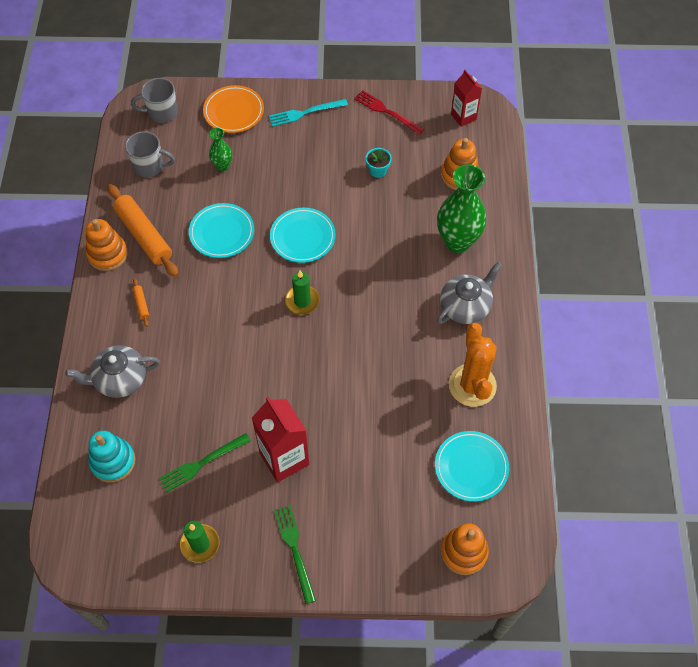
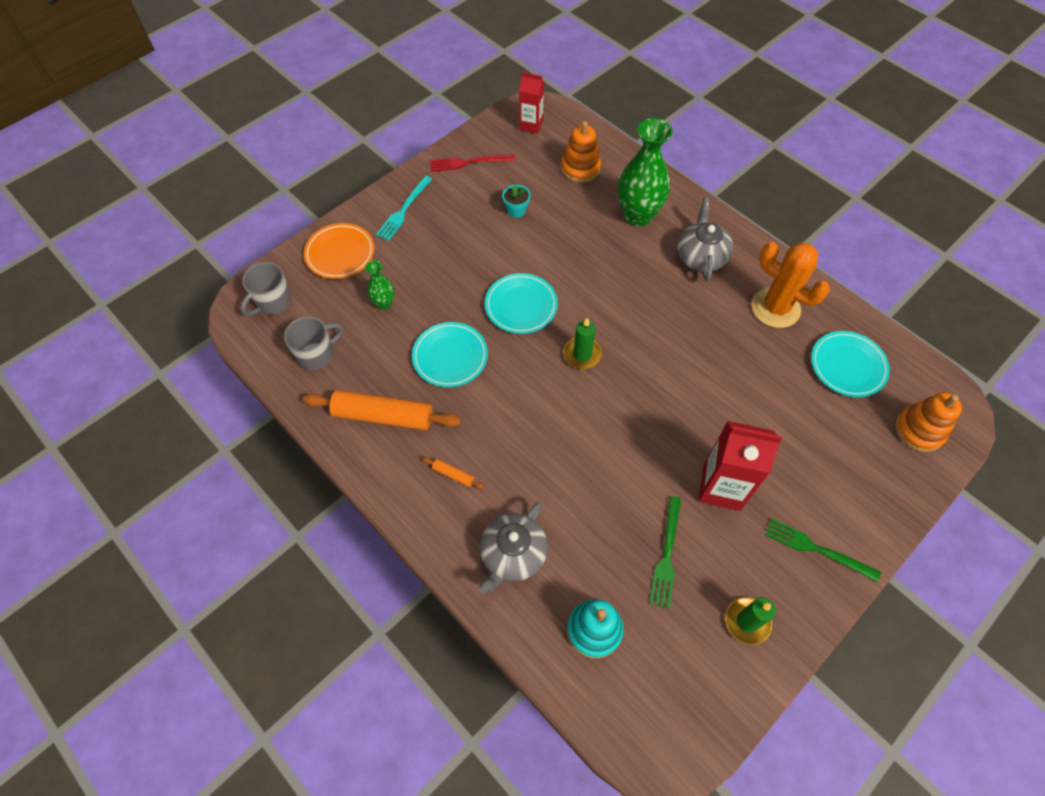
camera: 45 degrees left, 0 degrees up
(107, 254) = (369, 460): orange stacking toy -> none

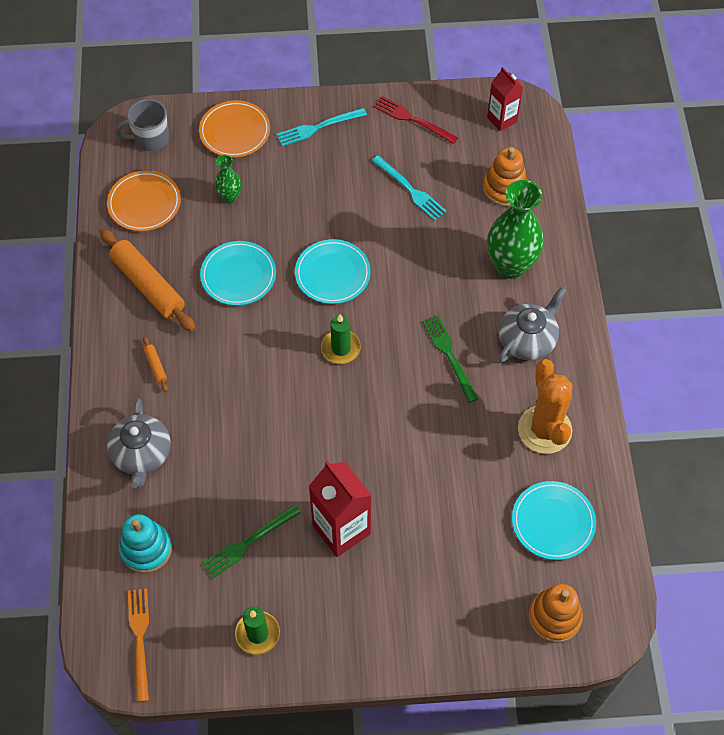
camera: 40 degrees right, 0 degrees up
(317, 355) = (144, 203): grey mug -> orange plate
(513, 555) = (142, 454): grey teapot -> grey teapot turned 75 degrees counterclockwise
(516, 210) = (410, 190): turquoise flower pot -> turquoise fork
(665, 711) = (140, 639): none -> orange fork
(816, 549) = (365, 630): green fork -> green fork (449, 355)

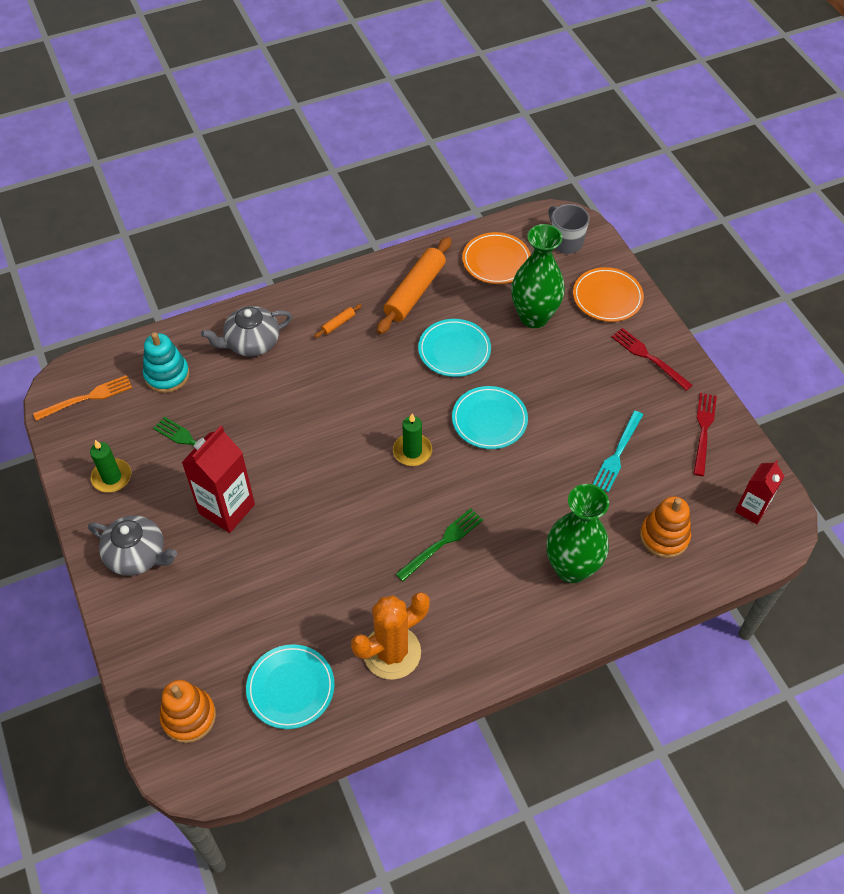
camera: 70 degrees right, 5 degrees down
(229, 197) = (534, 317): green vase -> green vase, size x2.00
(318, 127) = (649, 357): turquoise fork -> red fork
(527, 340) = (490, 608): grey teapot -> grey teapot (137, 555)

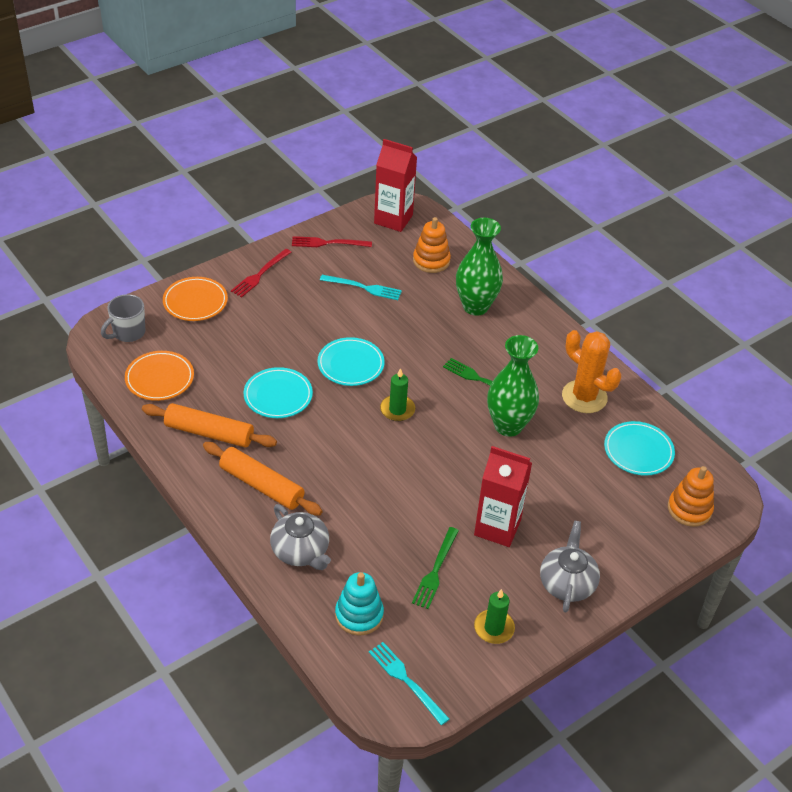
camera: 105 degrees left, 10 degrees down
(87, 398) = (406, 680): orange fork -> turquoise fork
(338, 324) = (261, 485): orange rolling pin -> orange rolling pin, size x2.38
(534, 317) = (227, 346): green vase -> green vase (508, 426)
(751, 509) = (393, 219): red carton -> red carton, size x1.62

